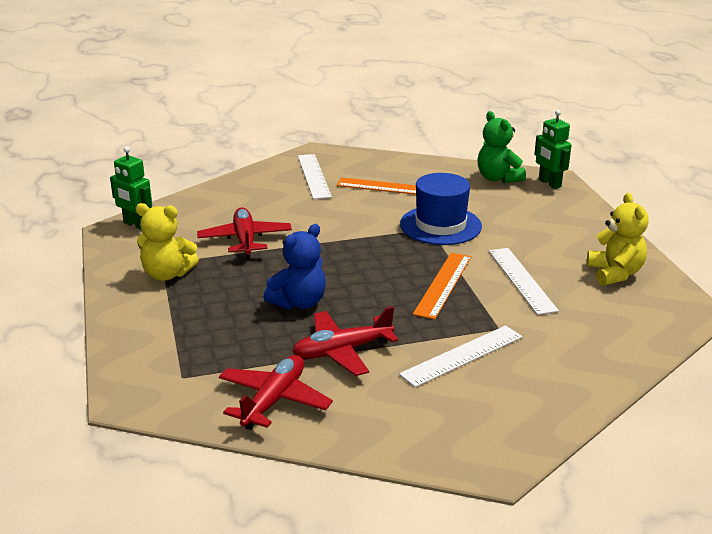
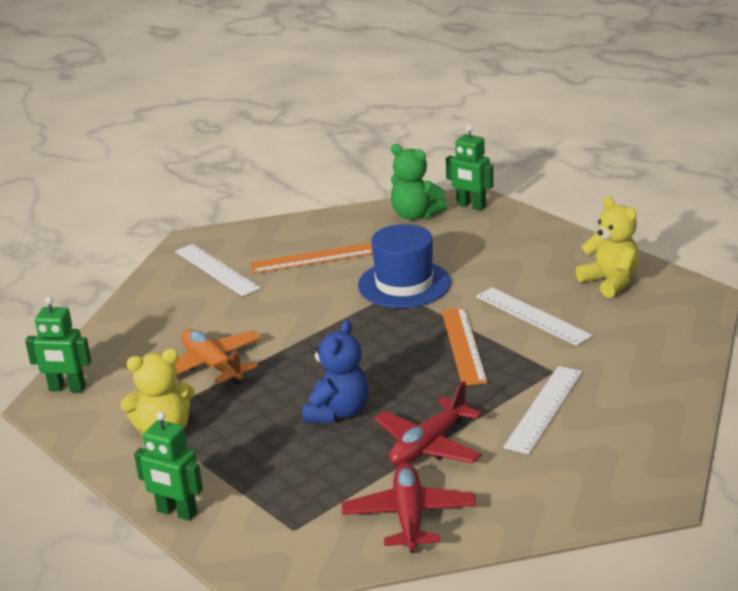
camera: 25 degrees left, 0 degrees up
(117, 333) = (176, 512): none -> green robot
(245, 240) = (213, 365): red plane -> orange plane

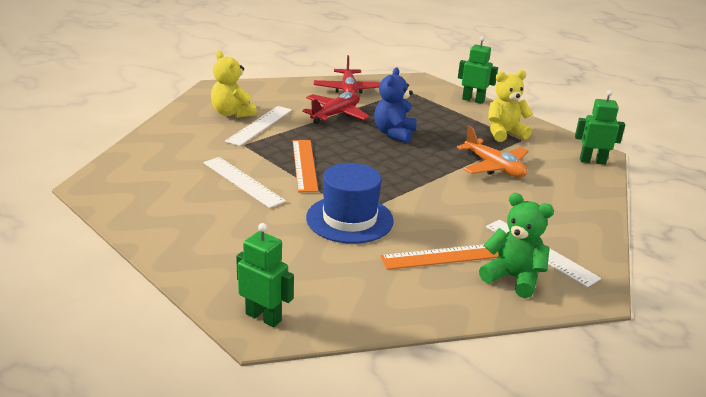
camera: 175 degrees right, 0 degrees up
(415, 215) = (334, 308): green teddy bear -> green teddy bear (513, 278)
(610, 282) = (160, 204): yellow teddy bear -> yellow teddy bear (232, 113)

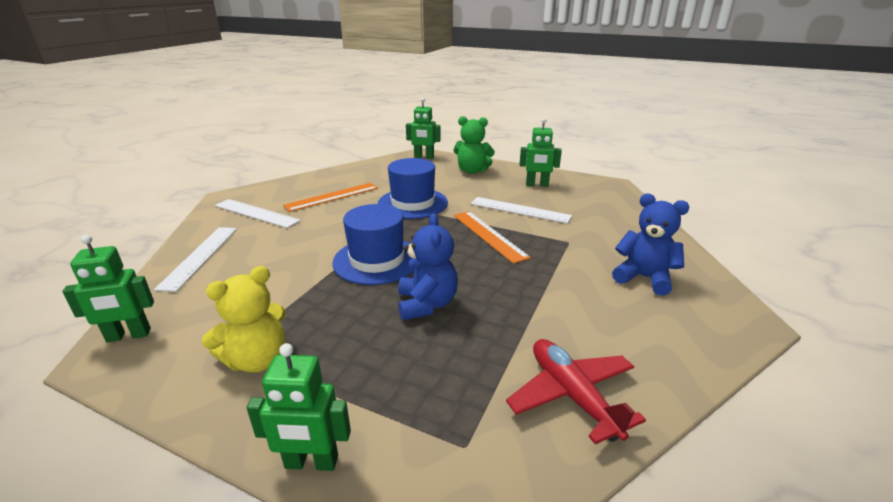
camera: 160 degrees right, 0 degrees up
(174, 208) = (537, 185): none -> green robot
(232, 113) = (644, 278): yellow teddy bear -> blue teddy bear
(259, 125) = (590, 269): white ruler -> white ruler (200, 256)
(336, 115) = (528, 317): red plane -> none
(416, 168) = (377, 260): none -> blue hat
(494, 167) = (284, 285): orange plane -> none
(513, 278) = (282, 195): green teddy bear -> green teddy bear (472, 171)

